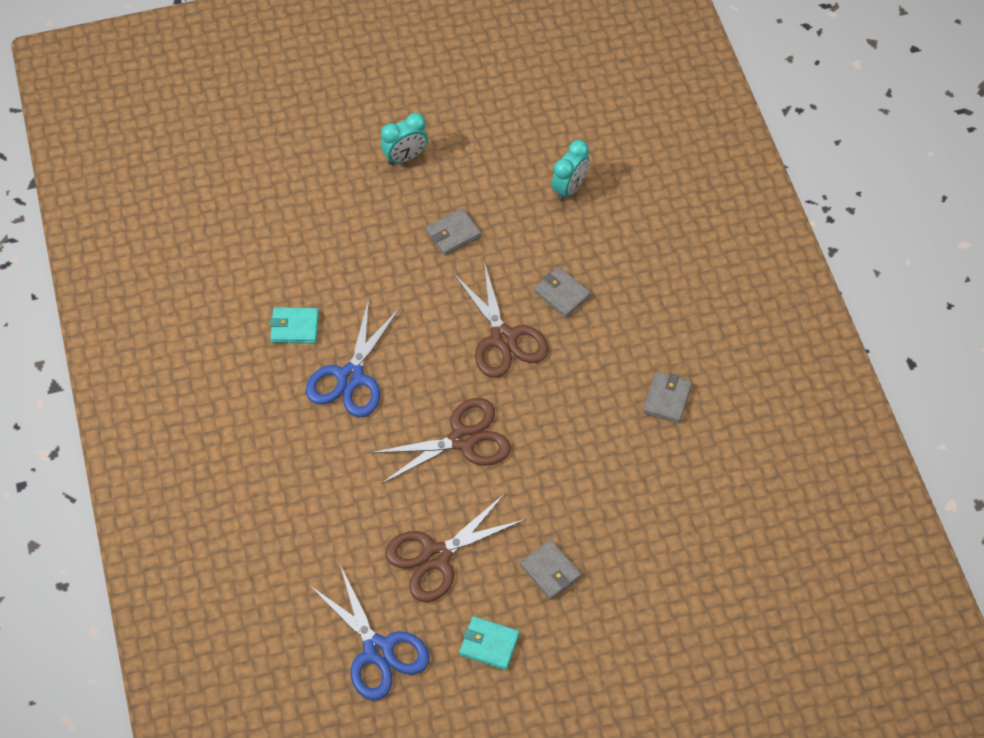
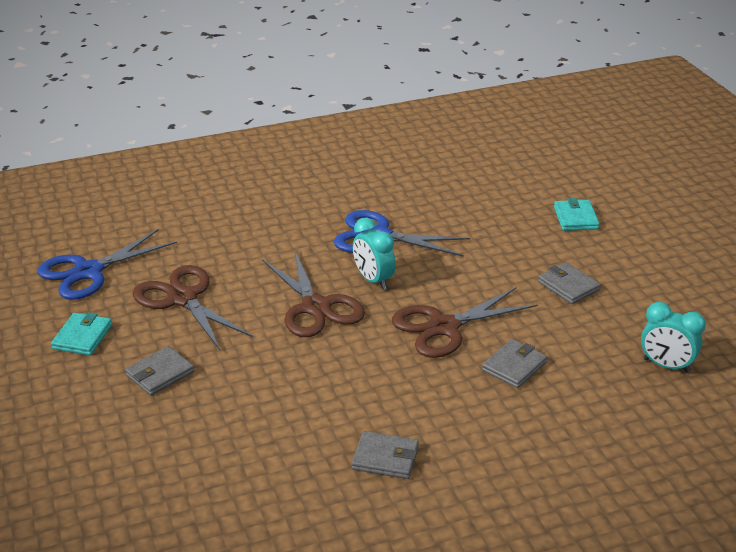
camera: 85 degrees right, 25 degrees down
(295, 327) = (428, 203): turquoise wallet -> turquoise wallet (575, 218)
(405, 157) = (653, 250): turquoise clock -> turquoise clock (373, 280)

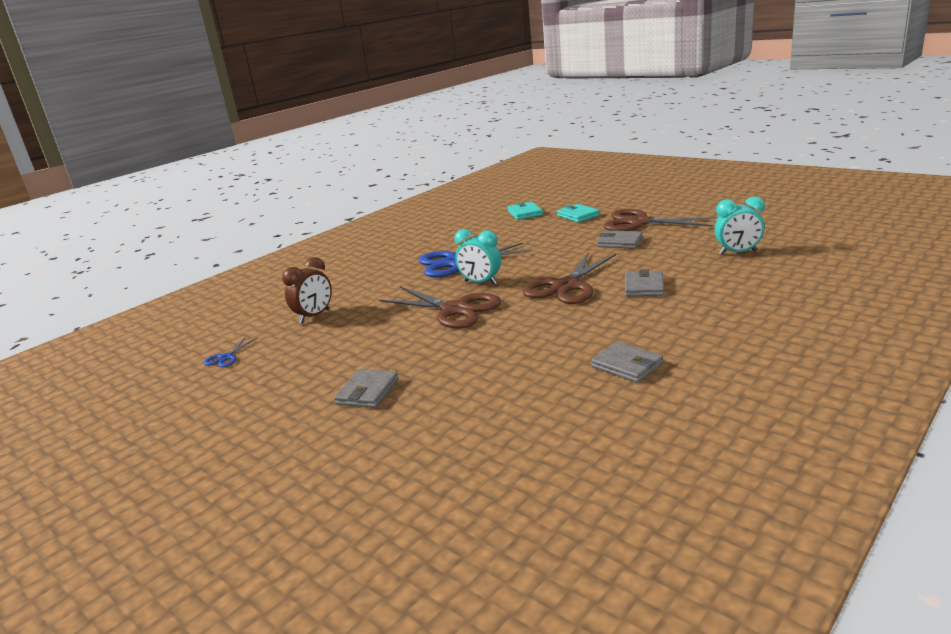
camera: 25 degrees left, 10 degrees down
(82, 337) = (264, 397): turquoise wallet -> turquoise wallet (525, 213)
(88, 272) = (226, 358): blue scissors -> blue scissors, size x0.44
(182, 298) = (335, 343): brown scissors -> brown scissors (639, 222)
(194, 252) = (314, 316): none -> brown clock
(385, 458) = (627, 365): grey wallet -> grey wallet turned 60 degrees clockwise

